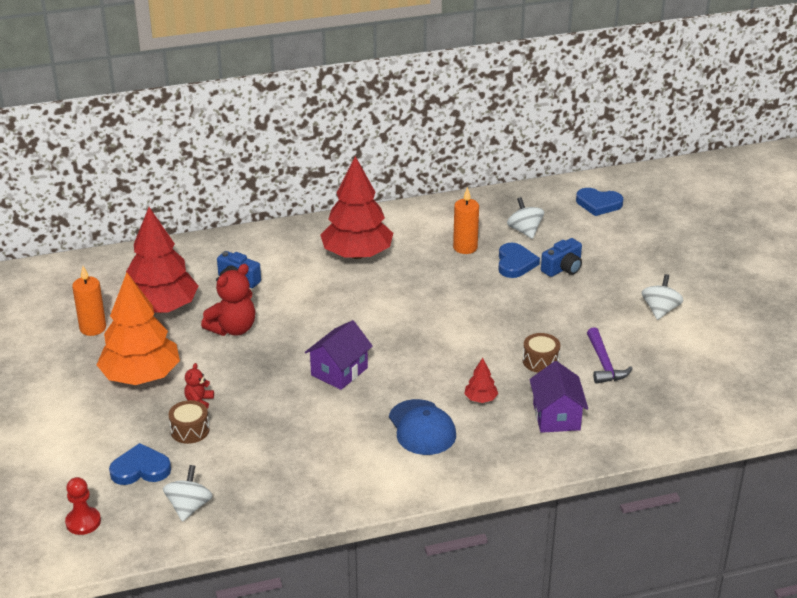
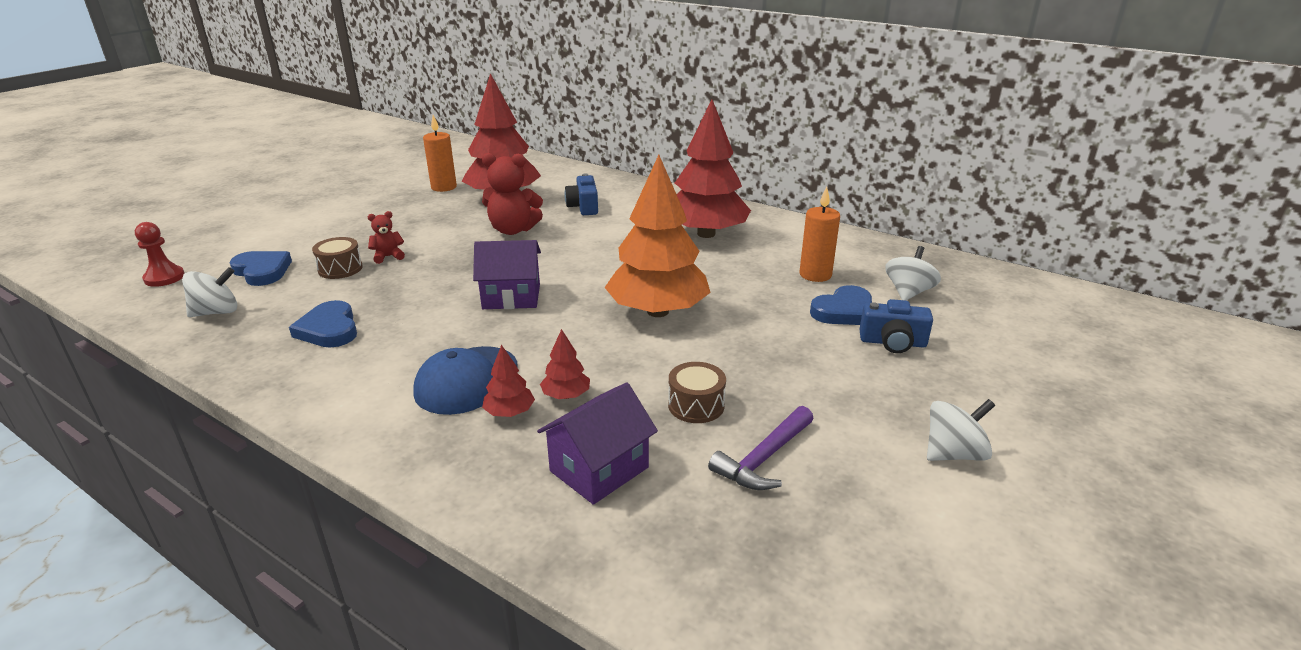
camera: 50 degrees right, 5 degrees down
(141, 376) = (399, 224): orange tree -> orange tree (658, 311)
(474, 425) = (509, 412): none -> red tree
(598, 204) = (1050, 313): blue heart -> blue heart (329, 329)

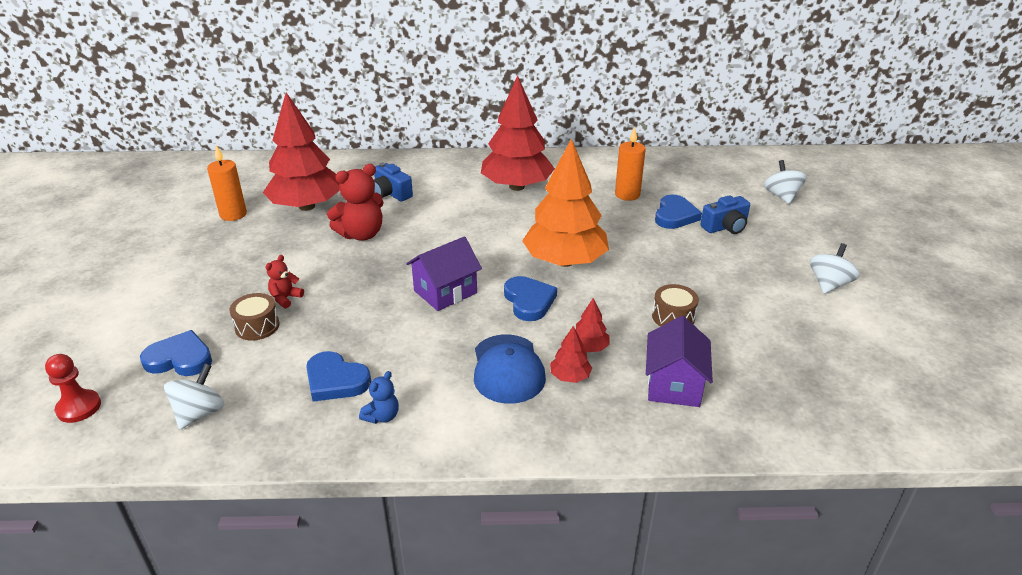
camera: 35 degrees left, 5 degrees up
(317, 371) = (382, 416): none -> blue teddy bear
(571, 332) = (529, 301): none -> blue heart
(764, 458) = (749, 332): purple hammer -> none
(908, 292) = (694, 188): white spinning top -> white spinning top (781, 196)

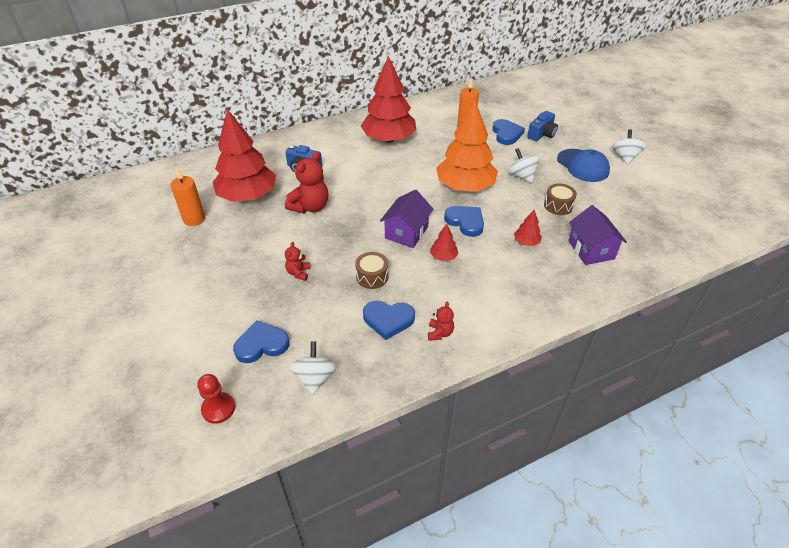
camera: 25 degrees left, 10 degrees up
(257, 326) = (297, 301): brown drum -> brown drum (372, 277)
(382, 416) = (440, 333): blue teddy bear -> red teddy bear
(508, 369) = (490, 273): blue cap -> blue cap (582, 165)
(570, 377) = (530, 265): red tree -> red tree (443, 257)
(781, 196) = (557, 103): white spinning top -> white spinning top (522, 176)

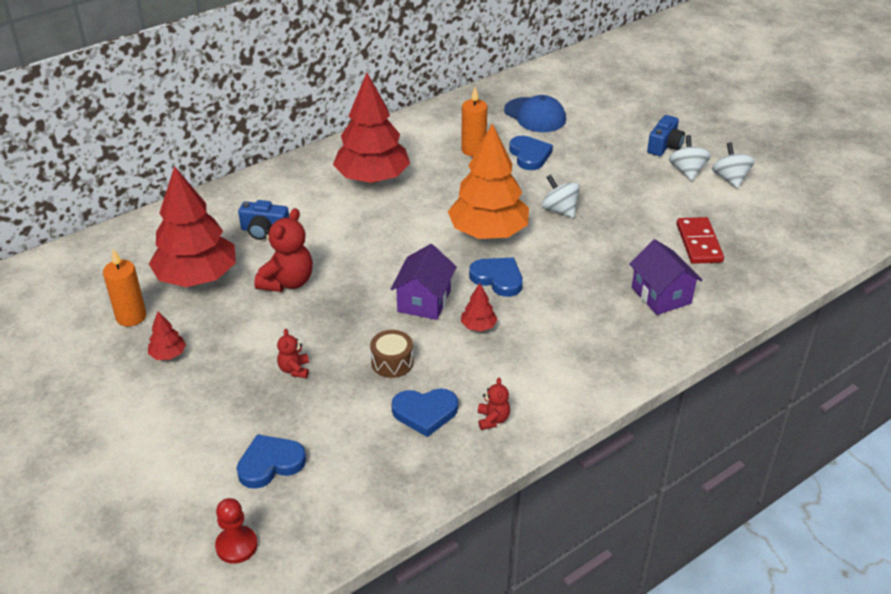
camera: 10 degrees left, 5 degrees down
(314, 377) = (349, 493): white spinning top -> white spinning top (730, 179)
(526, 242) = (579, 295): red tree -> red tree (168, 354)
(542, 134) = (576, 151): blue camera -> blue camera (664, 146)
(558, 205) = (612, 244): brown drum -> none
(582, 165) = (635, 188): blue cap -> blue cap (535, 115)
(627, 212) = (699, 243): none -> red domino

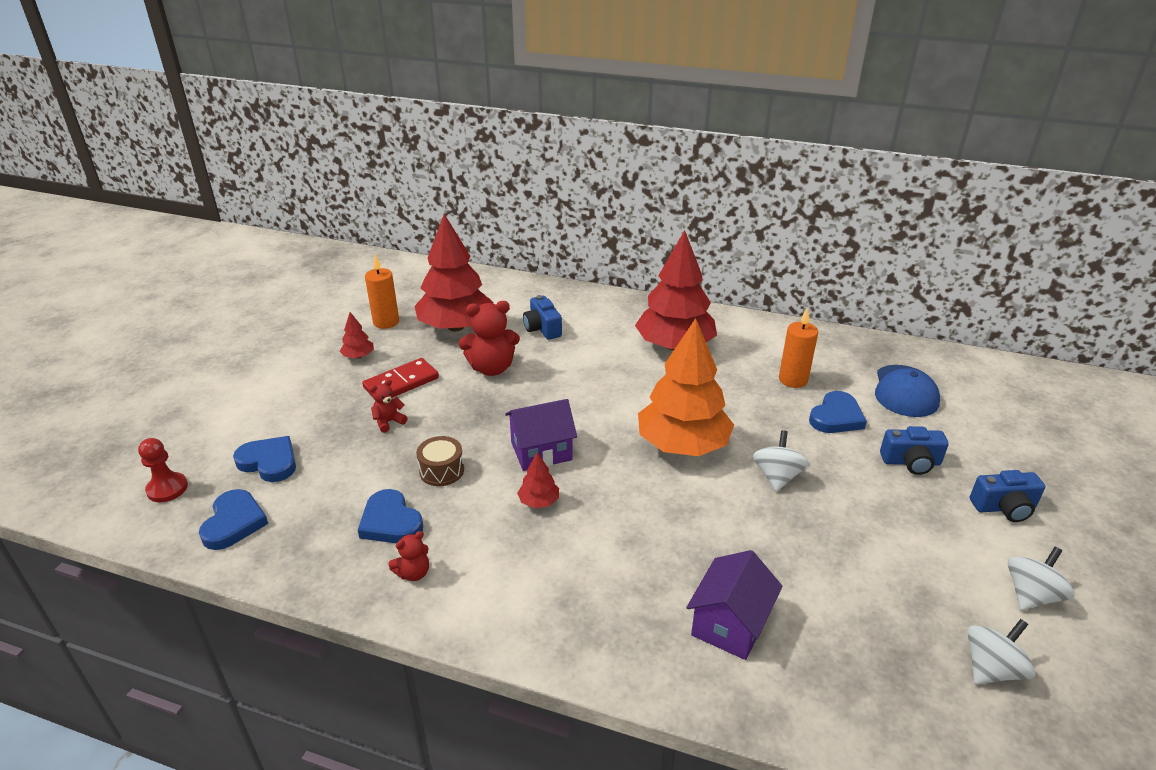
camera: 55 degrees right, 5 degrees down
(498, 279) = (621, 482): blue heart -> blue heart (234, 522)
(598, 153) = (911, 462): none -> blue camera
(687, 171) = (986, 548): white spinning top -> white spinning top (991, 669)
(699, 243) = (866, 619): red domino -> red domino (401, 383)

